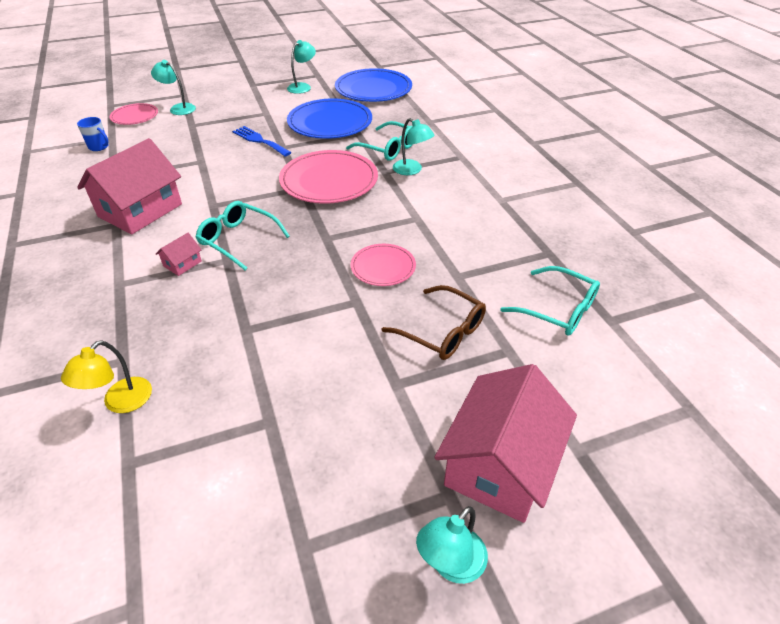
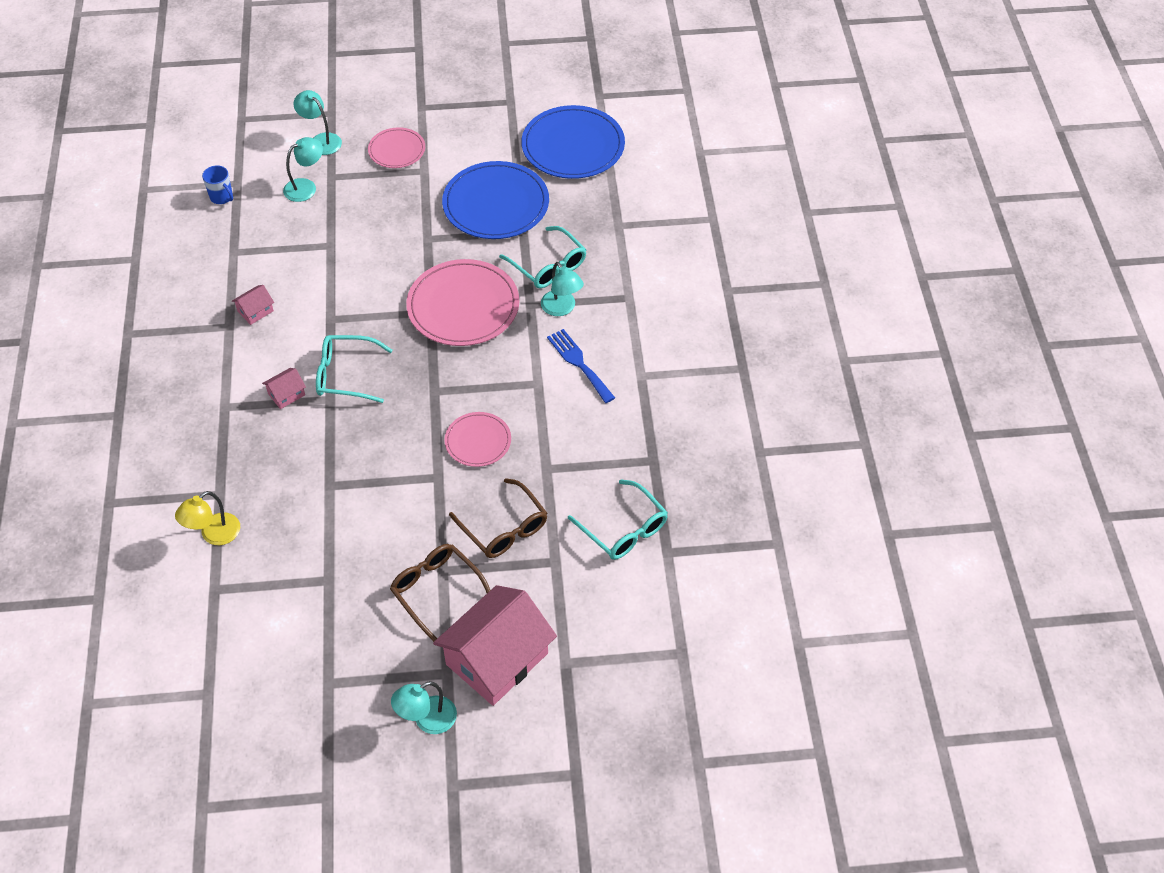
camera: 15 degrees right, 10 degrees up
(135, 116) = (267, 147): pink plate -> pink plate (397, 150)
(140, 210) = (255, 311): pink house -> pink house, size x0.42
(239, 240) = (346, 375): turquoise glasses -> turquoise glasses turned 45 degrees counterclockwise
(259, 140) = (404, 222): blue fork -> blue fork (579, 363)
(302, 87) = (483, 124): turquoise lamp -> turquoise lamp (306, 187)
(399, 406) = (437, 591): none -> brown glasses

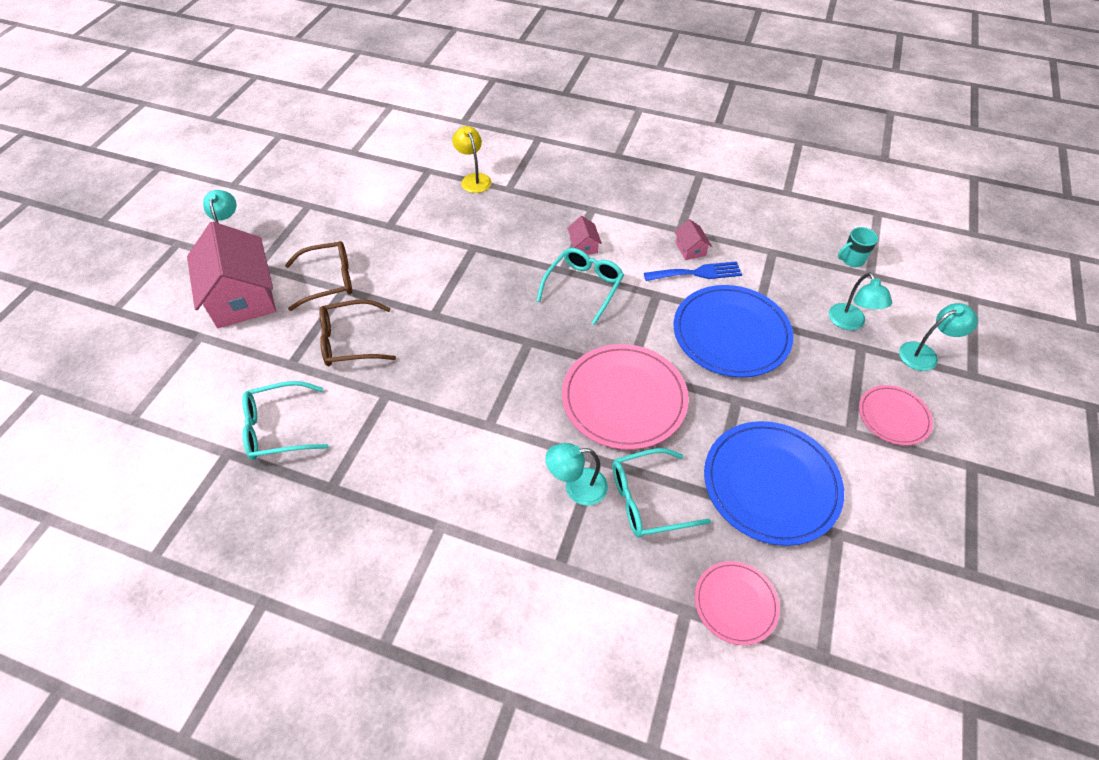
camera: 115 degrees right, 0 degrees up
(222, 197) = (851, 260): blue mug -> turquoise mug
(478, 441) = (451, 354): pink plate -> pink plate (735, 603)
(573, 146) = (859, 619): blue plate -> blue plate (731, 333)
(579, 363) = (492, 472): blue fork -> blue fork (697, 273)

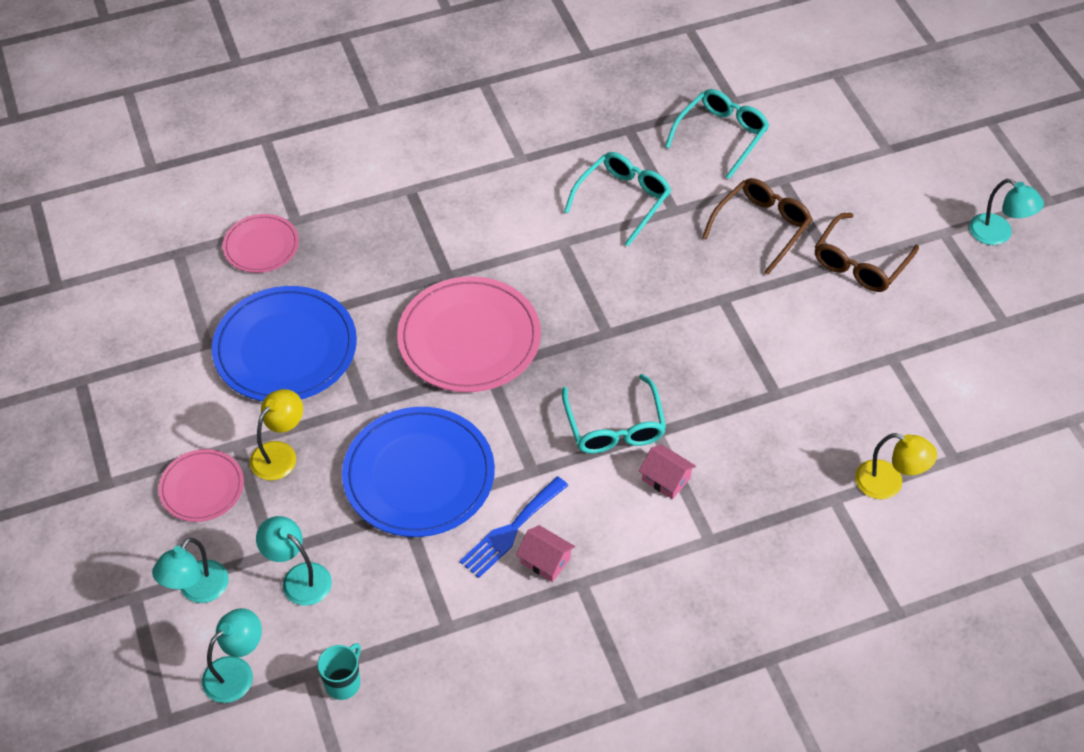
camera: 140 degrees right, 0 degrees up
(242, 297) = (909, 198): pink house -> none
(576, 487) = (445, 244): turquoise lamp -> turquoise lamp (236, 672)
(648, 499) = (379, 272): turquoise glasses -> turquoise glasses (622, 200)
(821, 405) = (280, 453): none -> yellow lamp

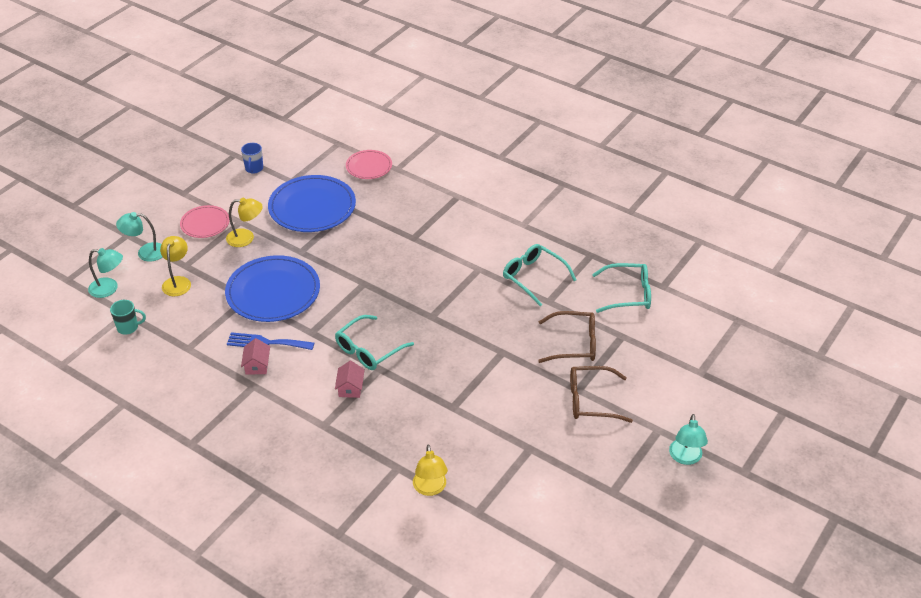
camera: 55 degrees right, 10 degrees down
(136, 373) = (254, 169): none -> blue mug
(299, 578) = (178, 282): turquoise lamp -> yellow lamp
(469, 338) = (378, 266): pink plate -> none
(622, 200) = (534, 277): turquoise glasses -> turquoise glasses turned 135 degrees counterclockwise

